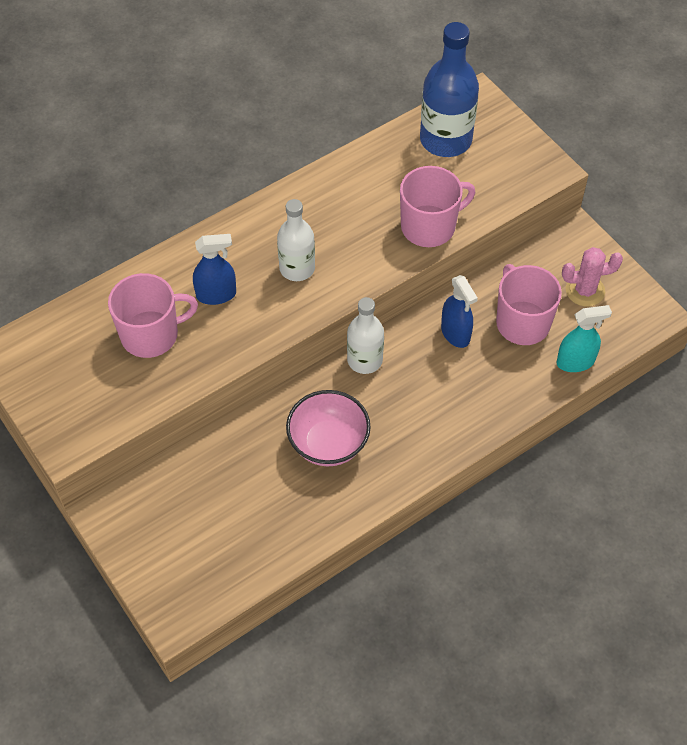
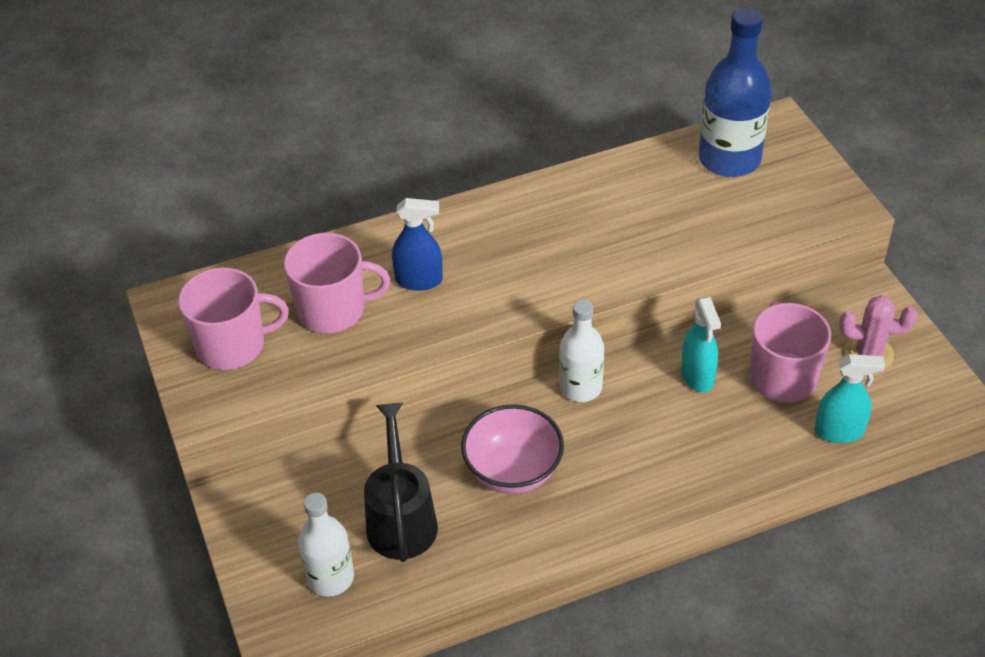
camera: 15 degrees right, 10 degrees down
(248, 500) = (401, 517): none -> black watering can
(297, 268) = (519, 267): white bottle -> white bottle (330, 577)
(429, 226) = (687, 246): pink mug -> pink mug (232, 345)
(455, 333) = (697, 376): blue spray bottle -> turquoise spray bottle

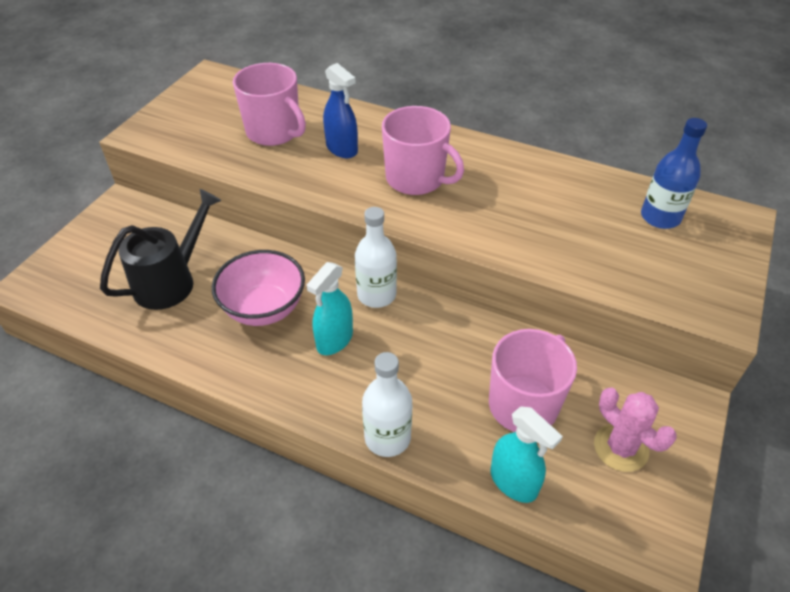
camera: 45 degrees right, 0 degrees up
(232, 345) = (202, 114): pink mug -> pink mug (416, 179)
(330, 577) = (93, 280): white bottle -> white bottle (387, 438)
(697, 376) = (462, 351): turquoise spray bottle -> turquoise spray bottle (334, 340)
(729, 159) = (660, 217): blue bottle -> blue bottle, size x0.64

